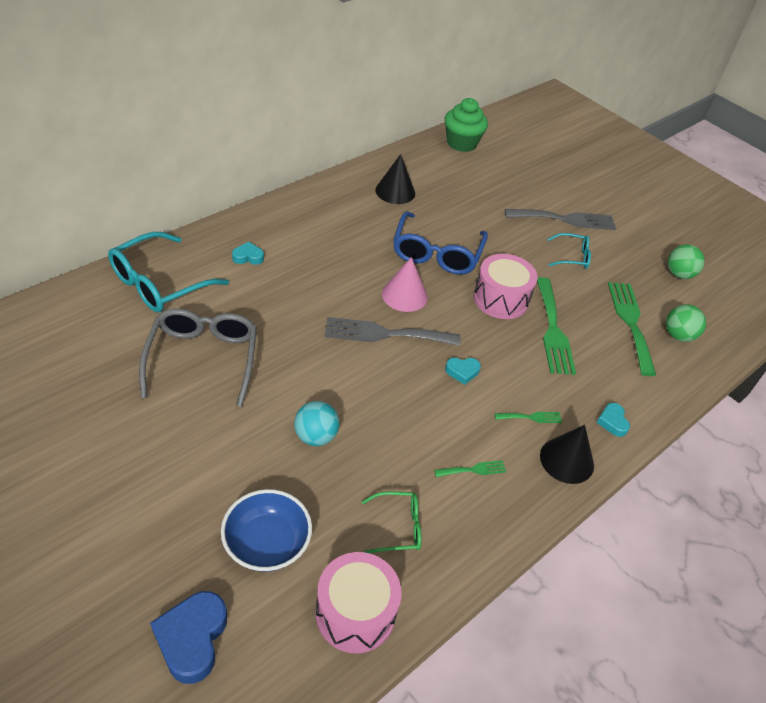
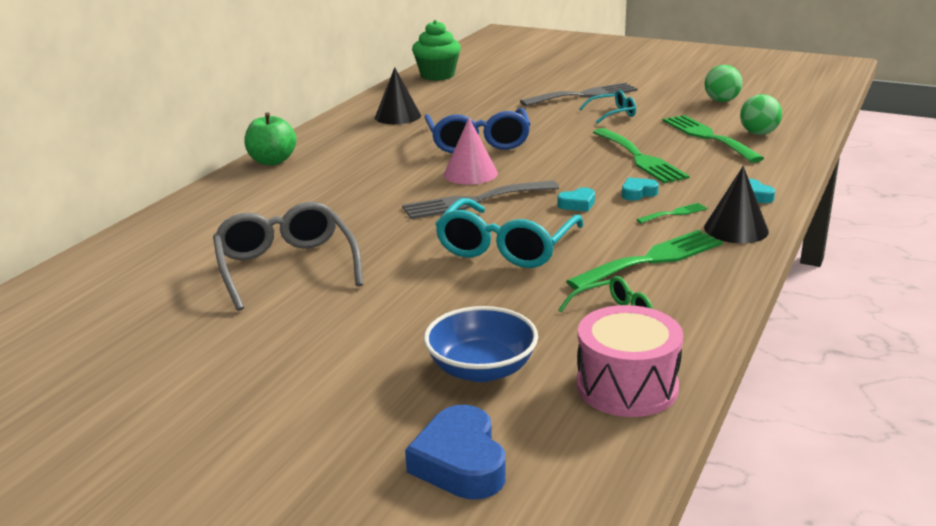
camera: 15 degrees left, 20 degrees down
(159, 283) = (186, 231): turquoise glasses -> turquoise glasses (506, 247)
(248, 257) = (275, 190): turquoise heart -> turquoise heart (638, 193)
(266, 216) = (272, 161): none -> green apple
(316, 436) = (465, 283): turquoise ball -> none
(473, 470) = (652, 259): green fork -> green fork, size x2.13
(500, 299) = (570, 153): pink drum -> none

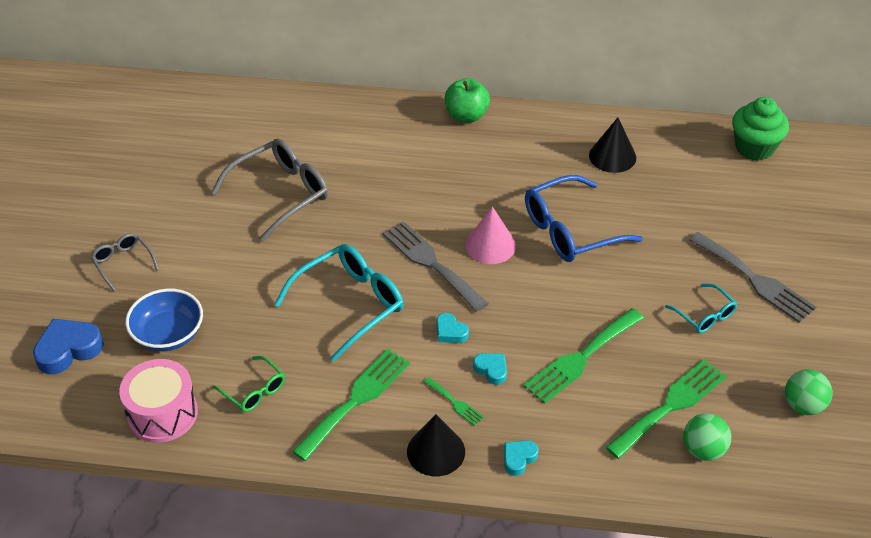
camera: 70 degrees right, 20 degrees up
(310, 396) = (123, 263): none -> grey glasses
(506, 247) = (350, 304): turquoise glasses -> turquoise glasses turned 135 degrees clockwise
(652, 259) = (356, 400): green fork -> green fork turned 90 degrees counterclockwise

